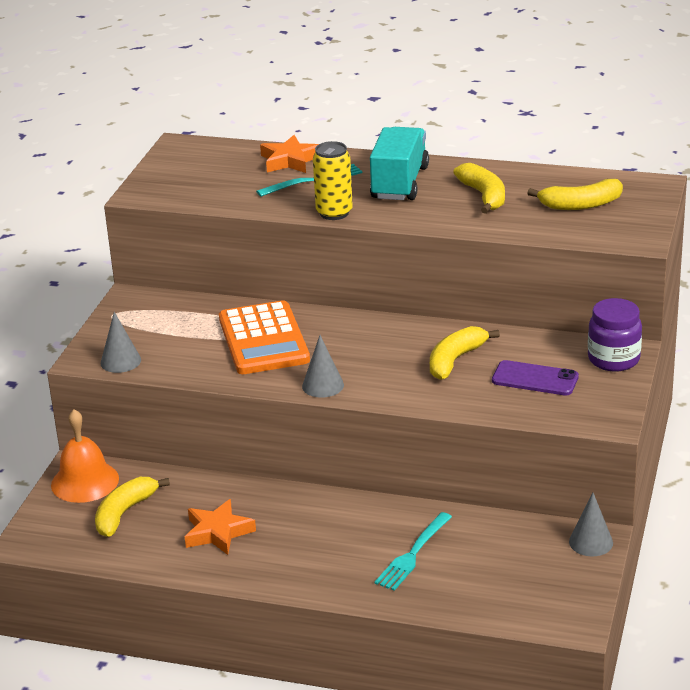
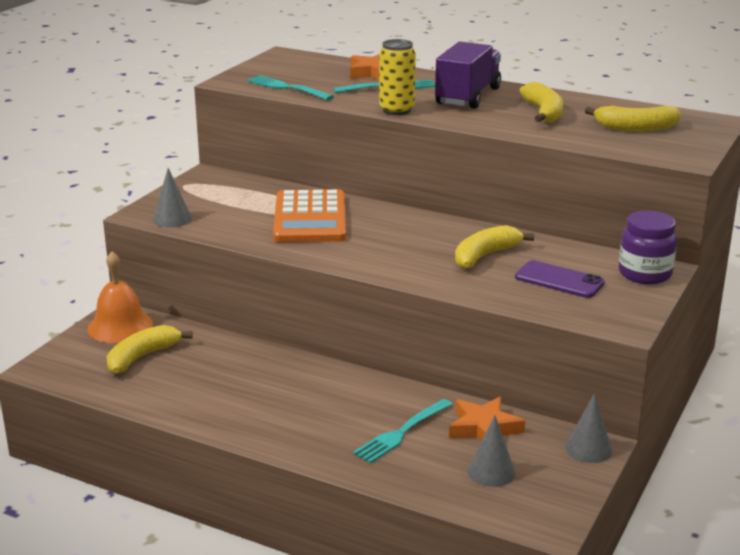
camera: 10 degrees right, 5 degrees down
(206, 196) = (287, 88): none -> turquoise fork
(218, 532) = (220, 385): orange star -> orange star (484, 428)
(323, 385) = (348, 260): grey cone -> grey cone (491, 472)
(399, 183) = (468, 96): turquoise truck -> purple truck

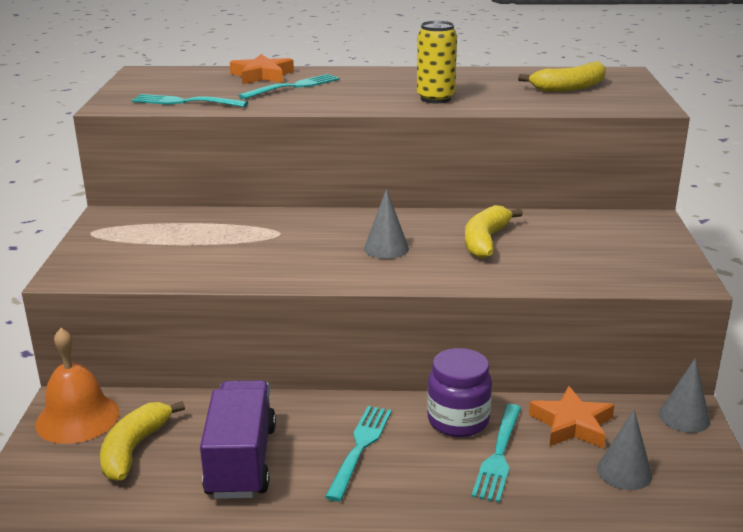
camera: 25 degrees left, 0 degrees up
(172, 219) = (110, 273): grey cone -> grey cone (386, 248)
(300, 399) = (360, 448): none -> turquoise fork
(310, 218) = (269, 240): orange calculator -> none
(396, 110) = (328, 106): yellow can -> yellow can (435, 99)
(468, 96) = (381, 84): purple truck -> purple truck (241, 461)
(543, 112) = (471, 87): yellow banana -> none
(559, 280) = (579, 250): purple phone -> none
(644, 274) = (644, 227): purple jar -> purple jar (458, 421)

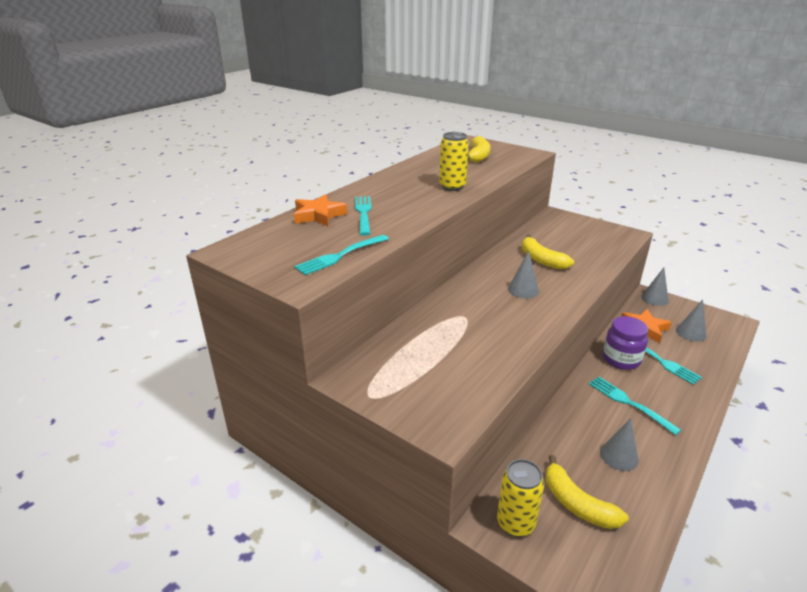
camera: 55 degrees left, 5 degrees up
(77, 418) = (515, 523): orange bell -> yellow can
(241, 461) = (619, 456): purple truck -> grey cone

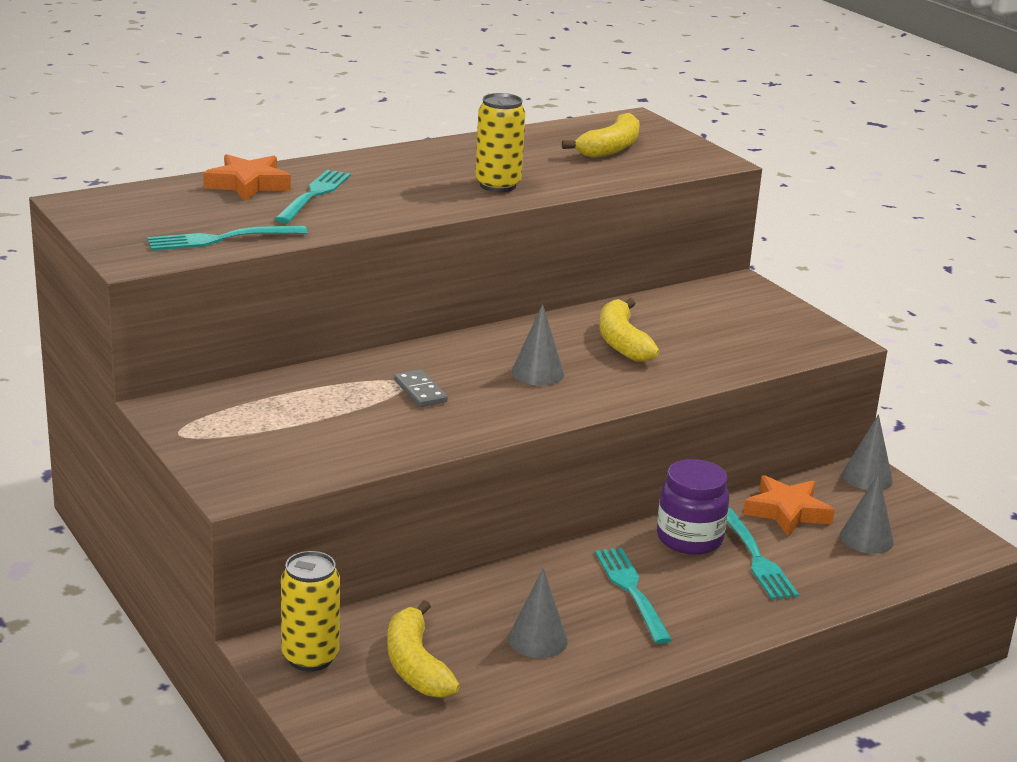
camera: 20 degrees right, 5 degrees down
(478, 320) = (420, 391): none -> grey domino

